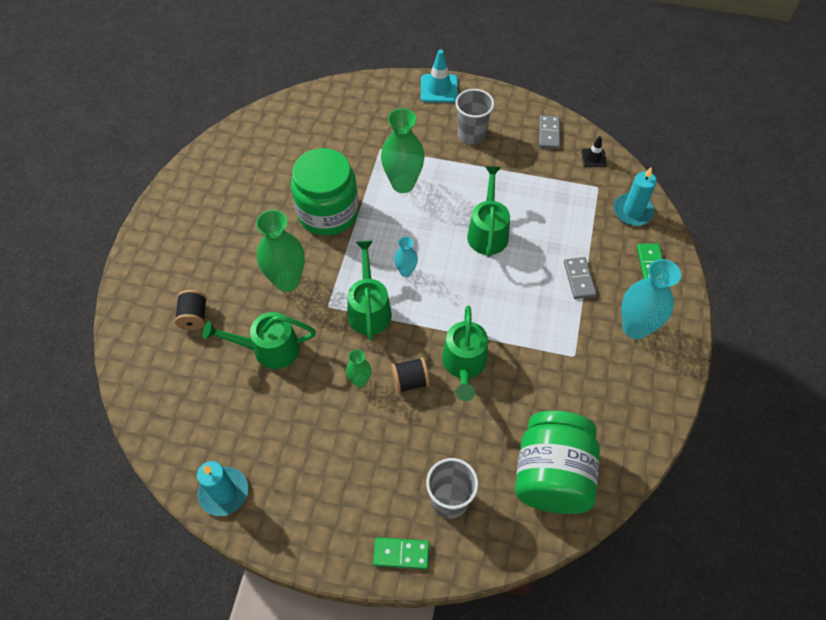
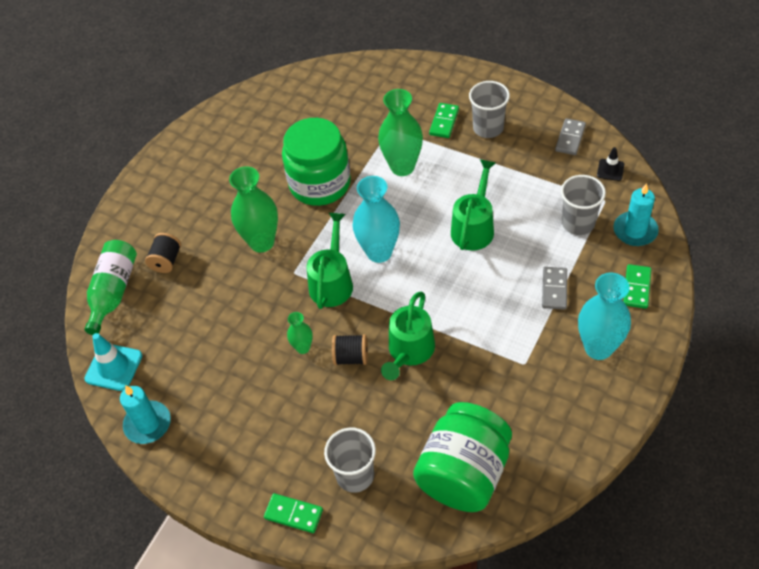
camera: 20 degrees right, 5 degrees down
(147, 359) = (113, 292): none -> green bottle
(269, 349) = (226, 302): green watering can -> none
(406, 271) = (379, 252): turquoise vase -> turquoise vase, size x1.95
(429, 134) = (444, 122): none -> green domino
(439, 89) = (468, 77): turquoise traffic cone -> turquoise traffic cone (114, 367)
(580, 212) = (578, 223): none -> grey cup

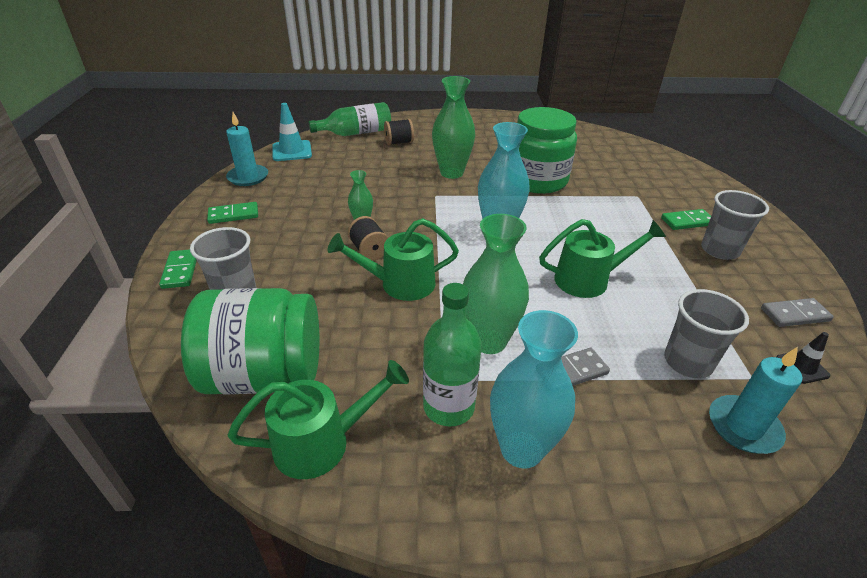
camera: 55 degrees right, 15 degrees down
(332, 281) = (443, 216): green watering can -> green watering can (322, 442)
(402, 167) = (606, 214): green vase -> green vase (489, 341)
(549, 371) = (449, 407): none -> green bottle
(637, 288) = (655, 462): green domino -> green domino (233, 215)

